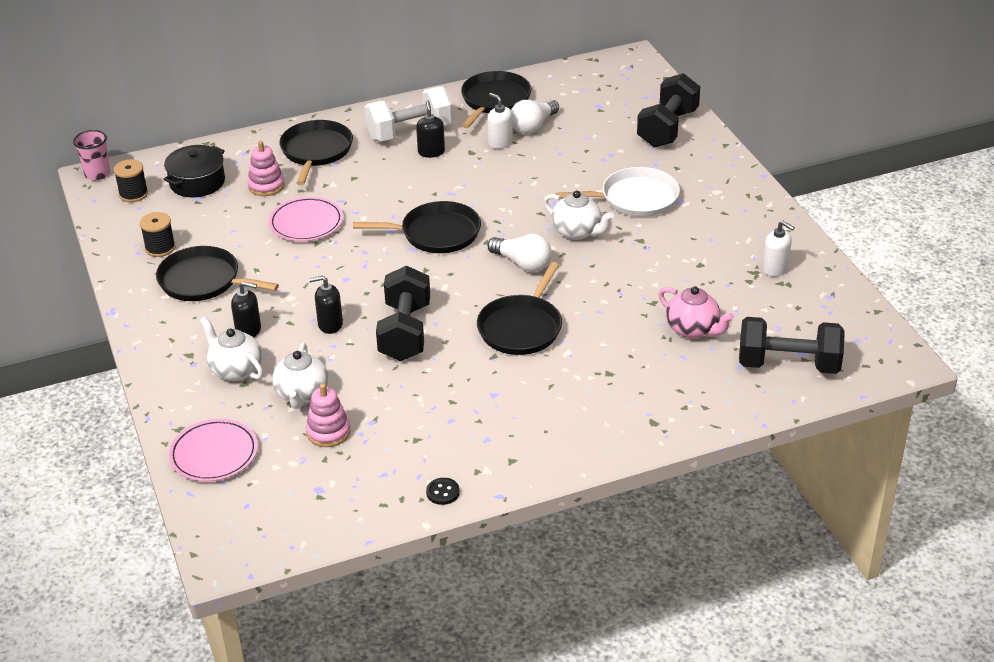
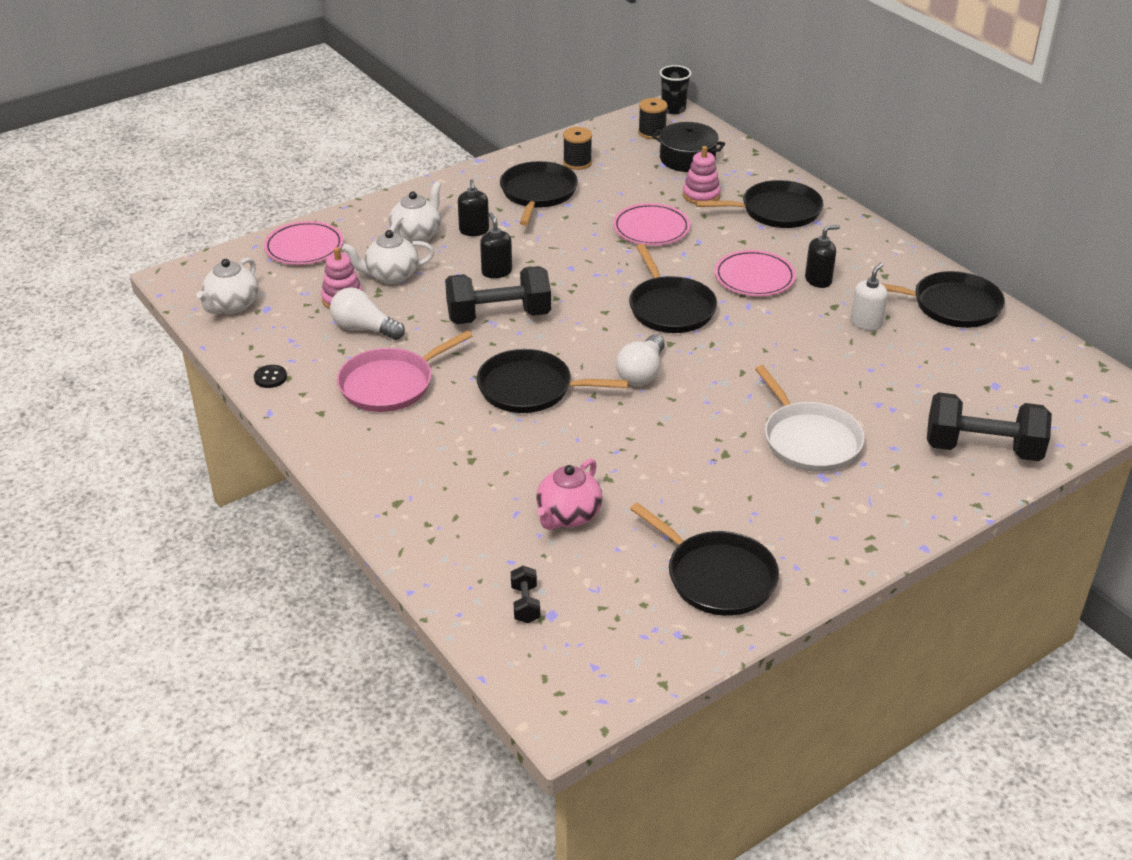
camera: 75 degrees right, 0 degrees up
(97, 174) = (673, 109): pink cup -> black cup
(410, 132) = (848, 260): white dumbbell -> none
(412, 182) = (754, 277): none -> pink plate
(484, 411) = (390, 384): none -> pink pan
(533, 126) = (915, 341): white light bulb -> white light bulb (364, 328)
(577, 232) = (718, 403): white teapot -> white teapot (232, 306)
(775, 269) = (716, 576): white soap dispenser -> black pan
(788, 365) = (525, 604): black dumbbell -> black dumbbell, size x0.44

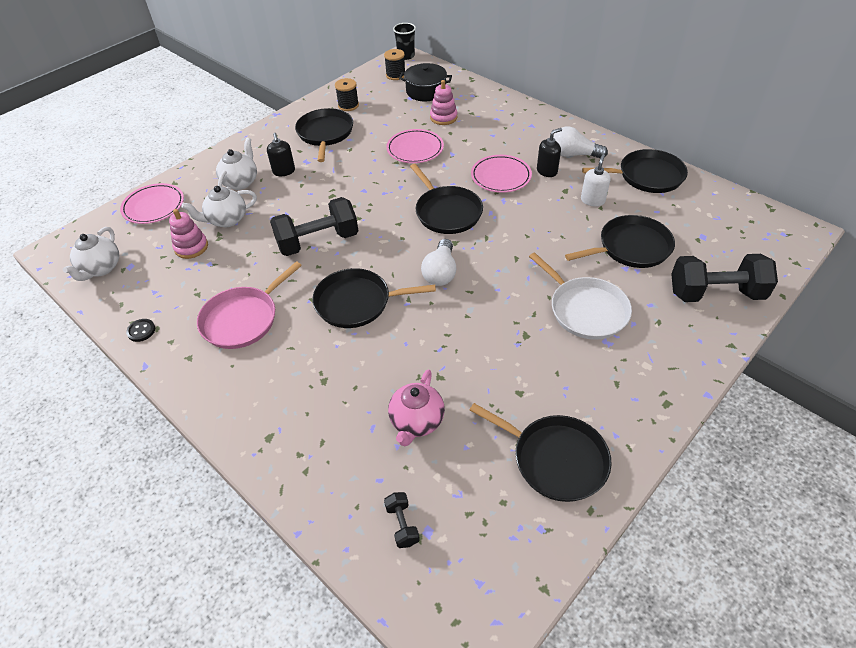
camera: 10 degrees left, 10 degrees up
(364, 328) = (213, 271): white light bulb -> white light bulb (574, 154)
(496, 272) = (308, 203): black soap dispenser -> none
(776, 211) = (500, 121): black pan -> black pan (631, 247)

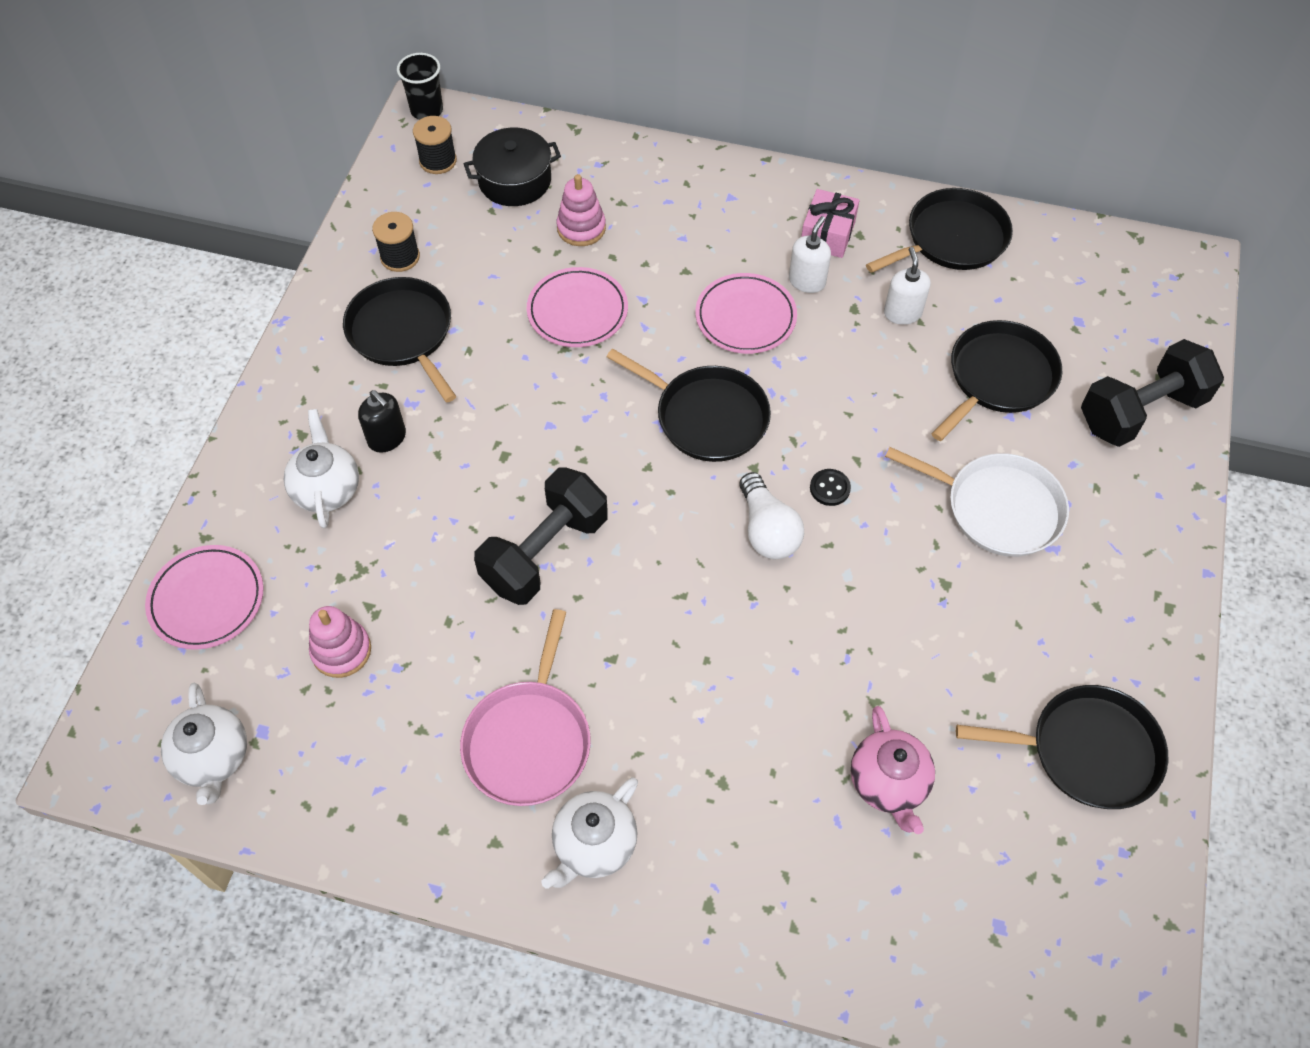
camera: 30 degrees left, 10 degrees up
(141, 331) = (381, 835): black button -> black button (829, 488)
(227, 220) = (361, 573): white teapot -> white teapot (594, 845)
(357, 302) = (681, 634): black pan -> none
(402, 524) = (964, 934): black dumbbell -> none
(547, 171) = (807, 281): black soap dispenser -> white soap dispenser
(574, 154) = (827, 234): white light bulb -> pink gift

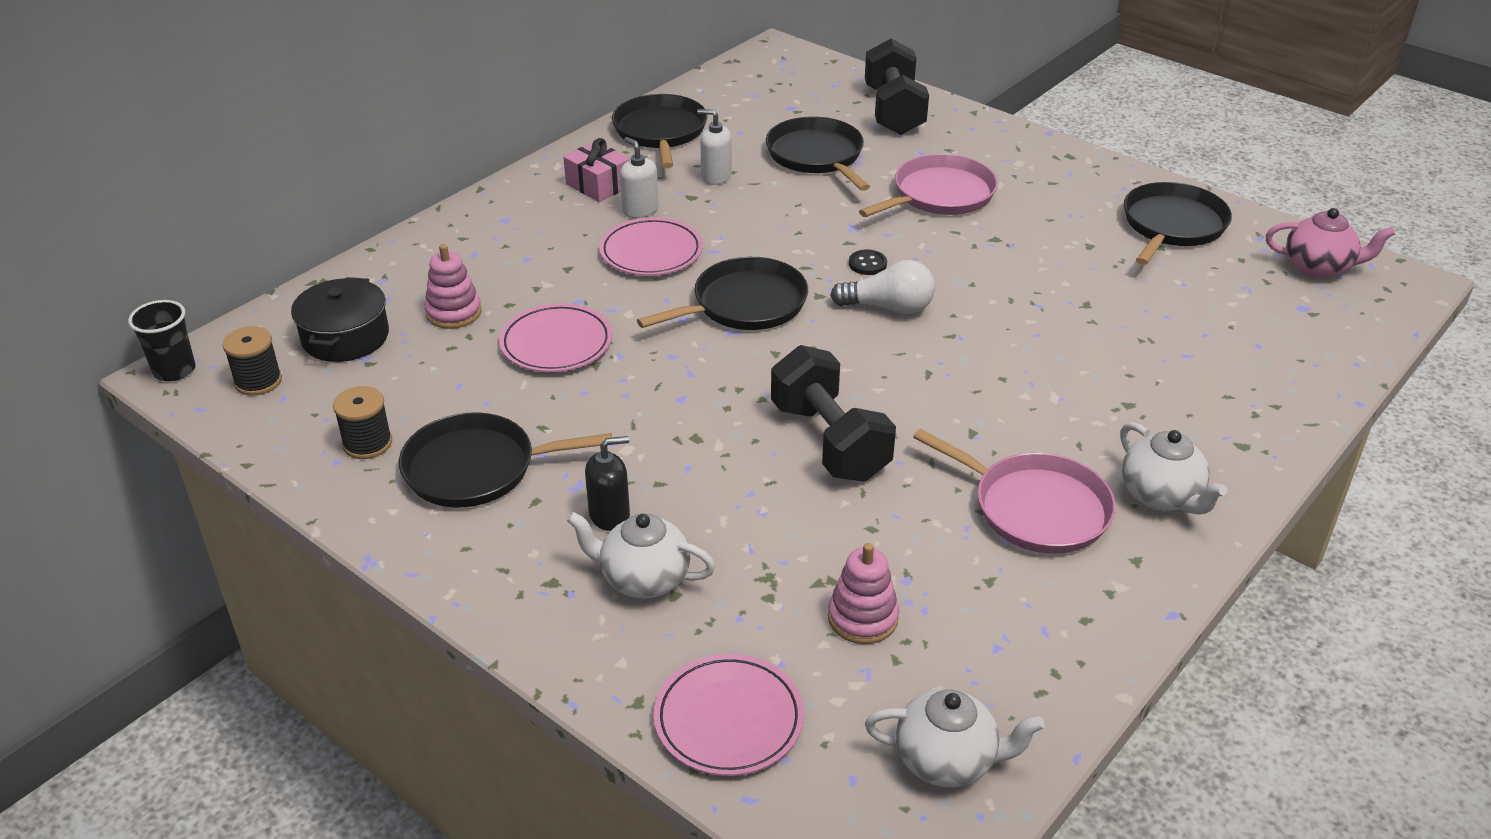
camera: 65 degrees left, 20 degrees down
(888, 783) = (1163, 320): pink teapot -> pink teapot (1318, 267)
(997, 508) = (939, 195): white pan -> pink pan

